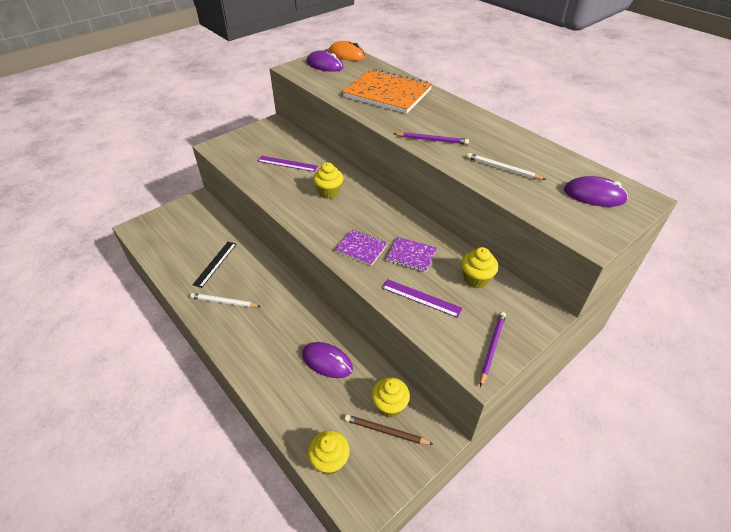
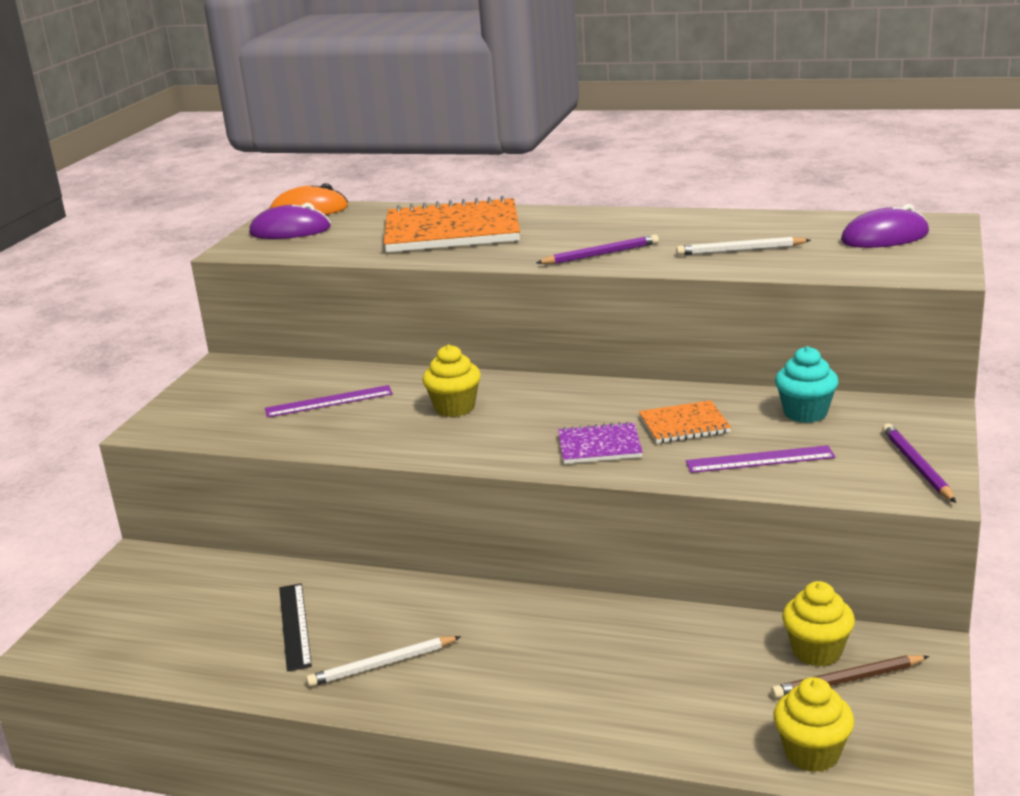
camera: 30 degrees left, 20 degrees down
(327, 361) = (659, 650): purple mouse -> none
(411, 255) = (684, 425): purple notebook -> orange notebook
(476, 279) = (805, 413): yellow cupcake -> turquoise cupcake

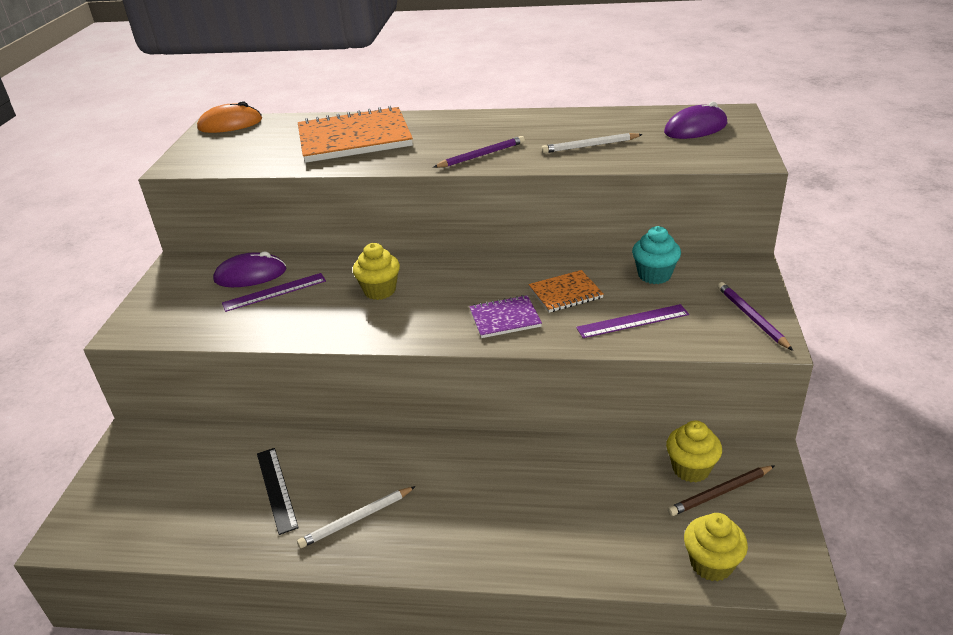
camera: 10 degrees left, 10 degrees up
(290, 231) = (218, 145): purple mouse -> purple mouse (250, 275)

